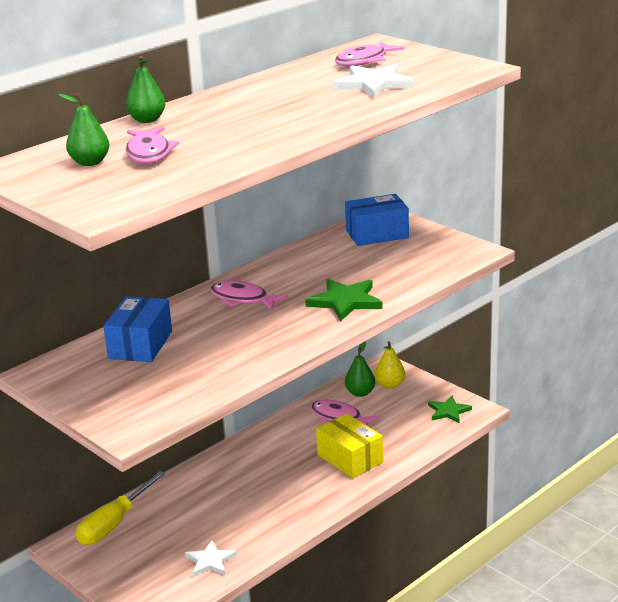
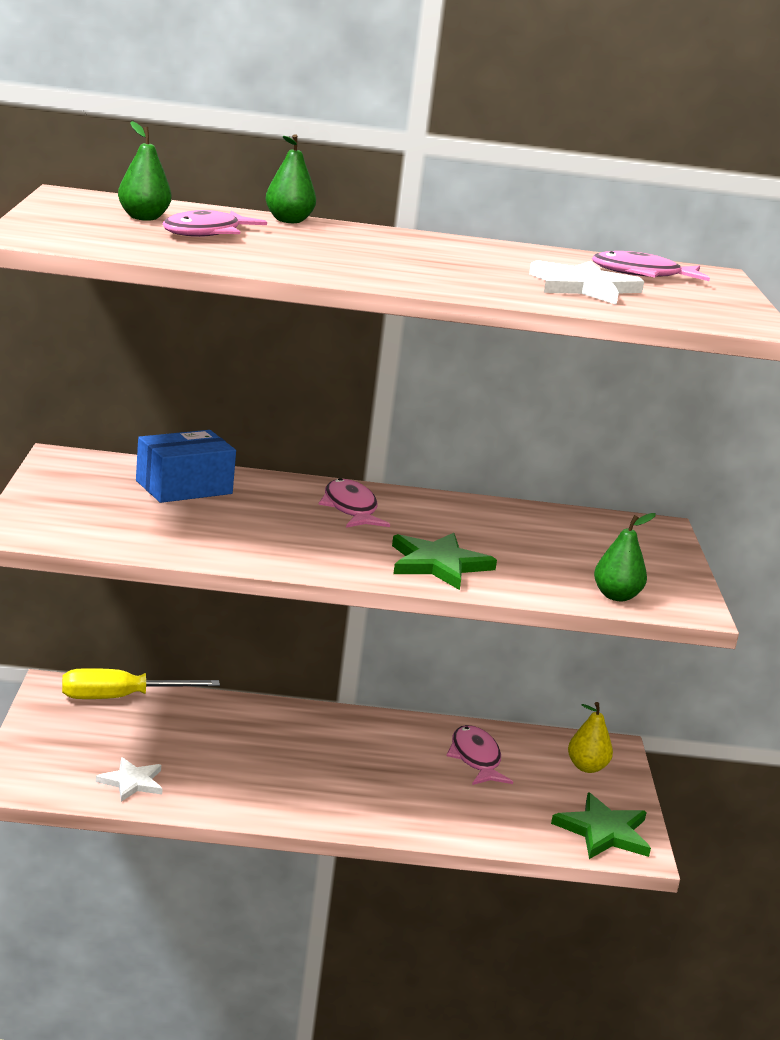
camera: 40 degrees right, 5 degrees down
(350, 459) = (416, 798): yellow box -> none
(360, 393) = (540, 753): green pear -> green pear (616, 596)
(377, 234) = (614, 537): blue box -> none
(448, 411) = (603, 831): green star -> green star, size x1.50

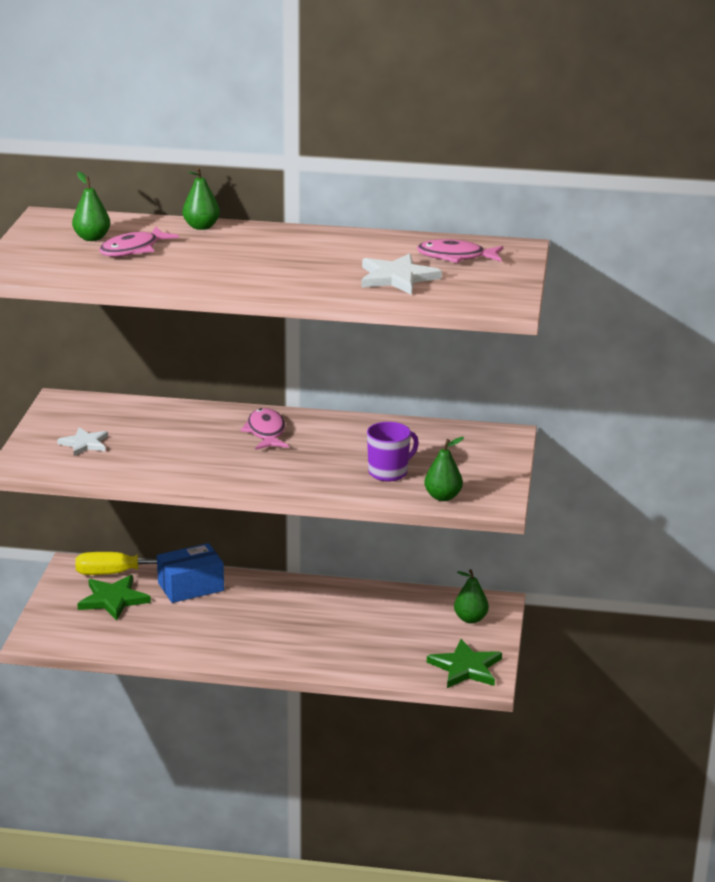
camera: 10 degrees right, 5 degrees up
(132, 782) = (119, 636): white star -> white star (84, 444)
(184, 487) = (145, 421): blue box -> blue box (191, 587)
(438, 564) = (316, 476): green star -> green star (113, 599)
(476, 758) = (383, 614): pink fish -> none
(531, 563) = (389, 472): none -> purple mug
(587, 767) = (470, 619): yellow pear -> green pear

